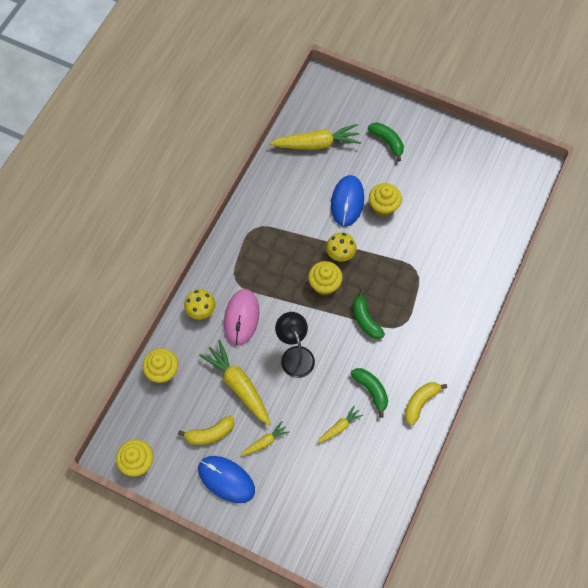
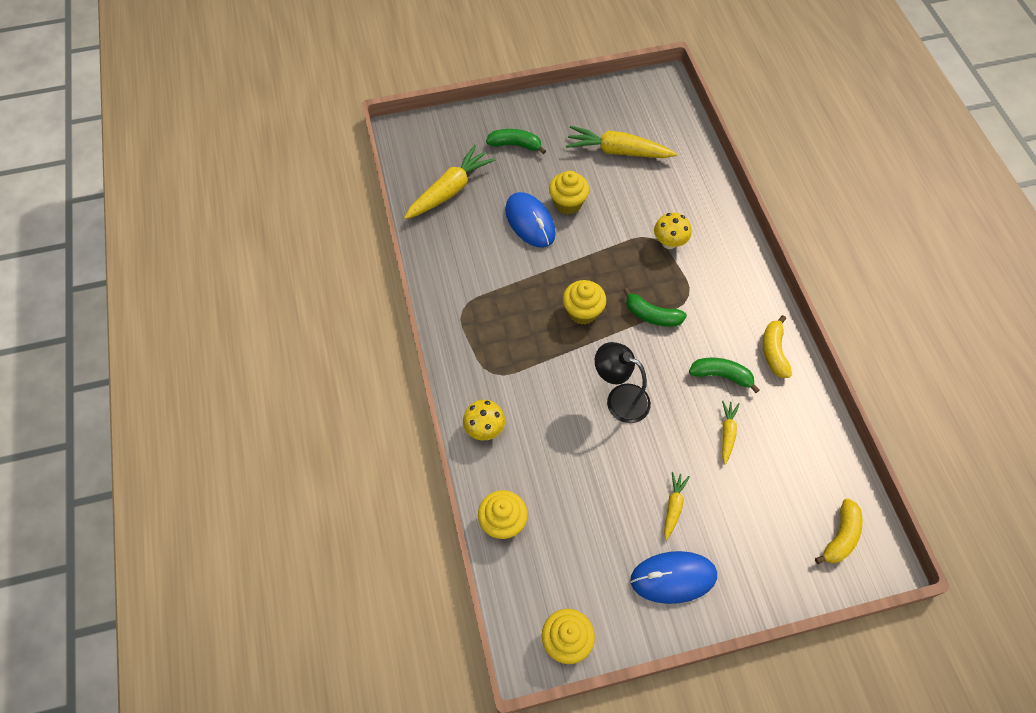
camera: 40 degrees left, 5 degrees down
(210, 433) = (612, 545): yellow banana -> yellow banana (840, 536)
(238, 385) = (593, 472): yellow carrot -> yellow carrot (617, 151)
(241, 318) = (532, 404): pink mouse -> none
(340, 254) = (570, 273): yellow mushroom -> yellow mushroom (669, 242)

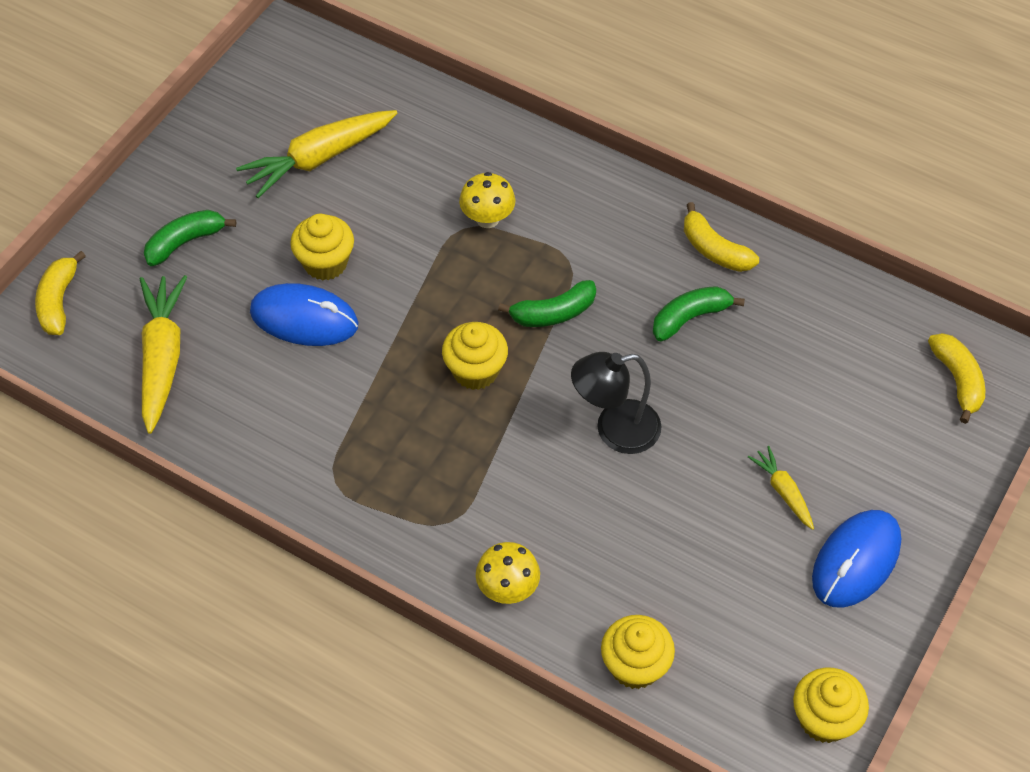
camera: 45 degrees left, 5 degrees down
(434, 130) = (58, 302): none -> yellow banana
(727, 433) = (756, 371): yellow carrot -> none

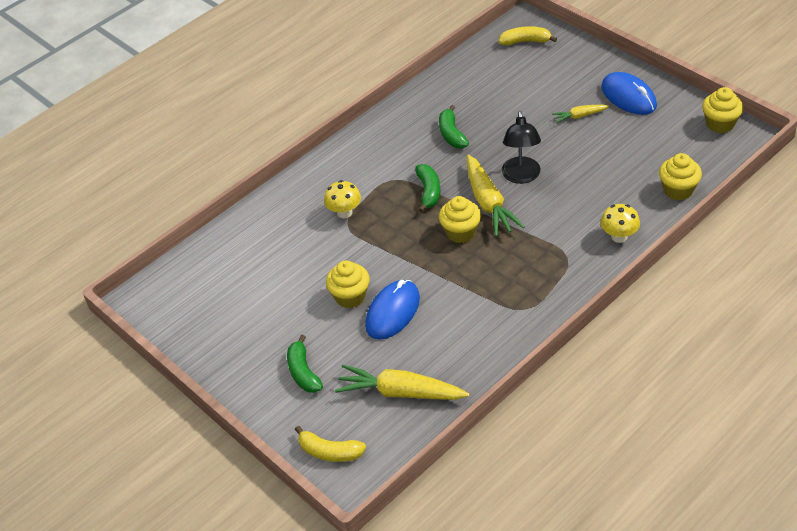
camera: 70 degrees left, 10 degrees down
(319, 159) = (259, 292): yellow carrot -> yellow carrot (488, 203)
(714, 250) = (406, 117): yellow banana -> none

